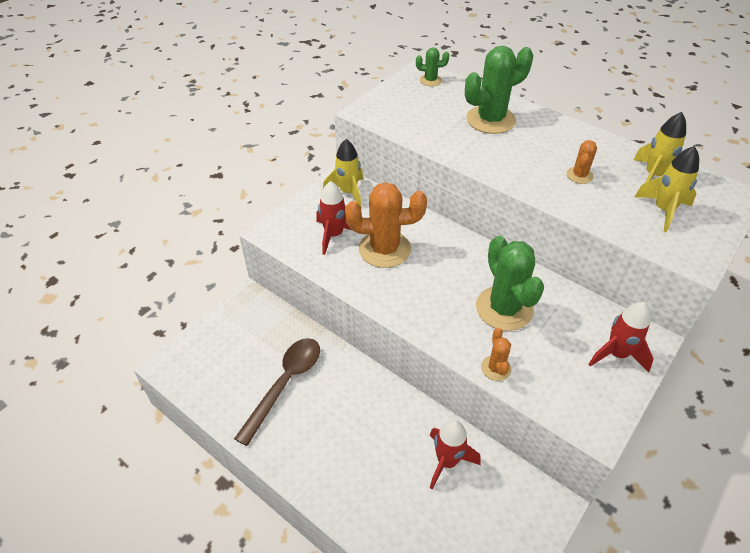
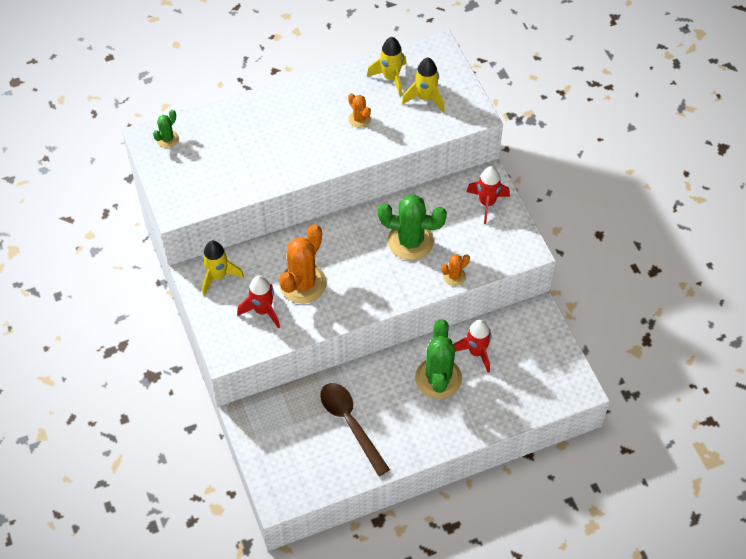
camera: 60 degrees left, 10 degrees up
(490, 120) = (255, 131): green cactus -> green cactus (438, 378)
(495, 368) = (454, 276): orange cactus -> orange cactus turned 60 degrees counterclockwise

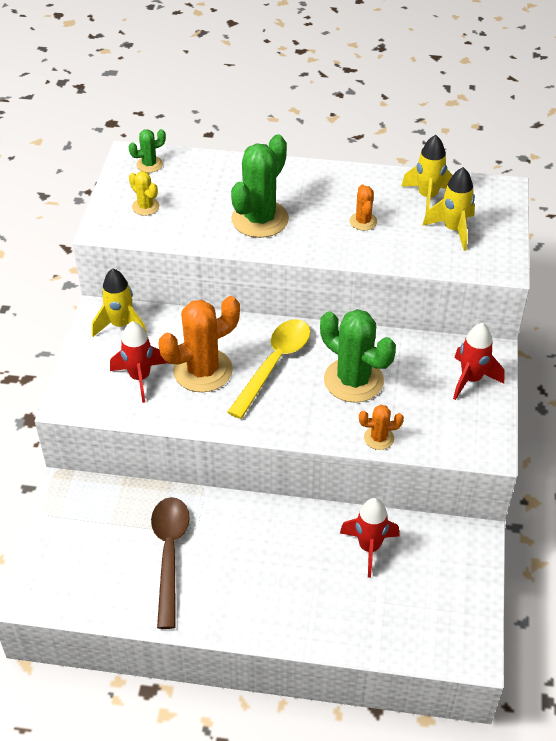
camera: 30 degrees right, 10 degrees down
(193, 178) = (145, 207): none -> yellow cactus
(349, 255) = (274, 364): none -> yellow spoon
(438, 378) = (304, 554): green cactus -> green cactus (260, 219)

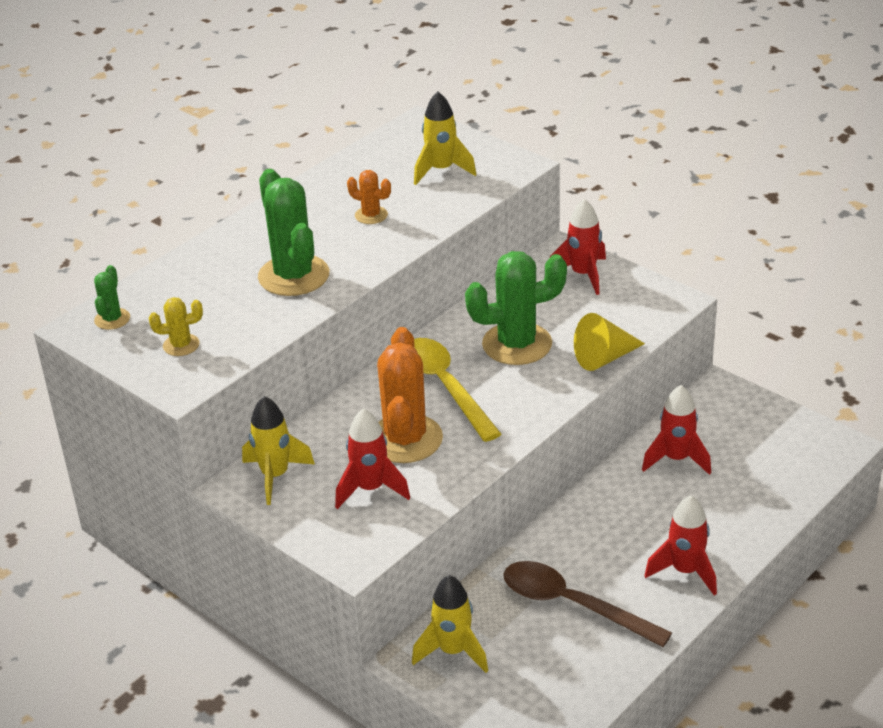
camera: 55 degrees left, 10 degrees down
(248, 608) = (685, 571): none -> red rocket
(378, 438) = (604, 358): orange cactus -> yellow cone
(427, 197) = (380, 167): yellow rocket -> yellow rocket (453, 651)

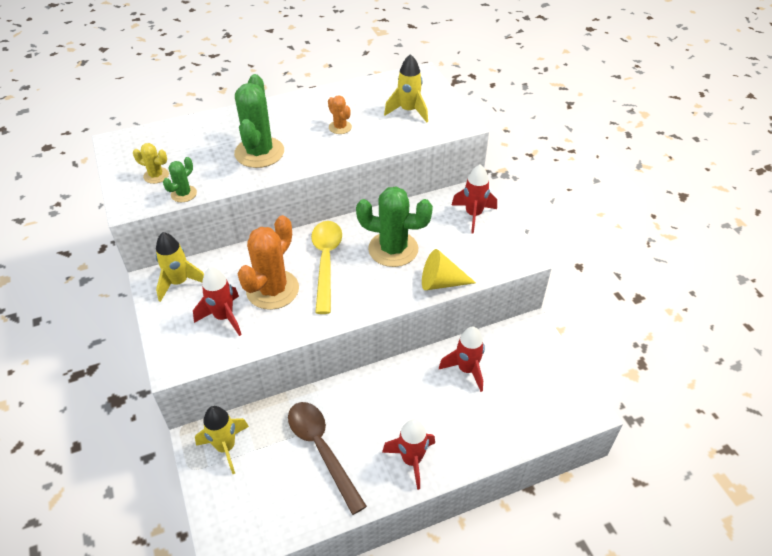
camera: 25 degrees right, 10 degrees up
(112, 319) = (137, 143): green cactus -> green cactus (184, 194)

